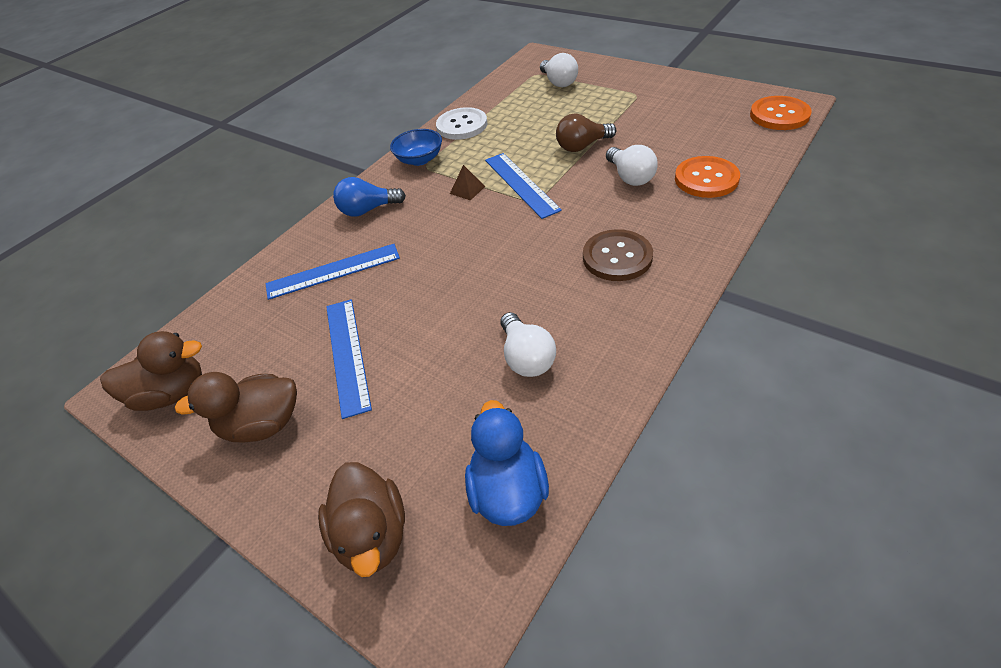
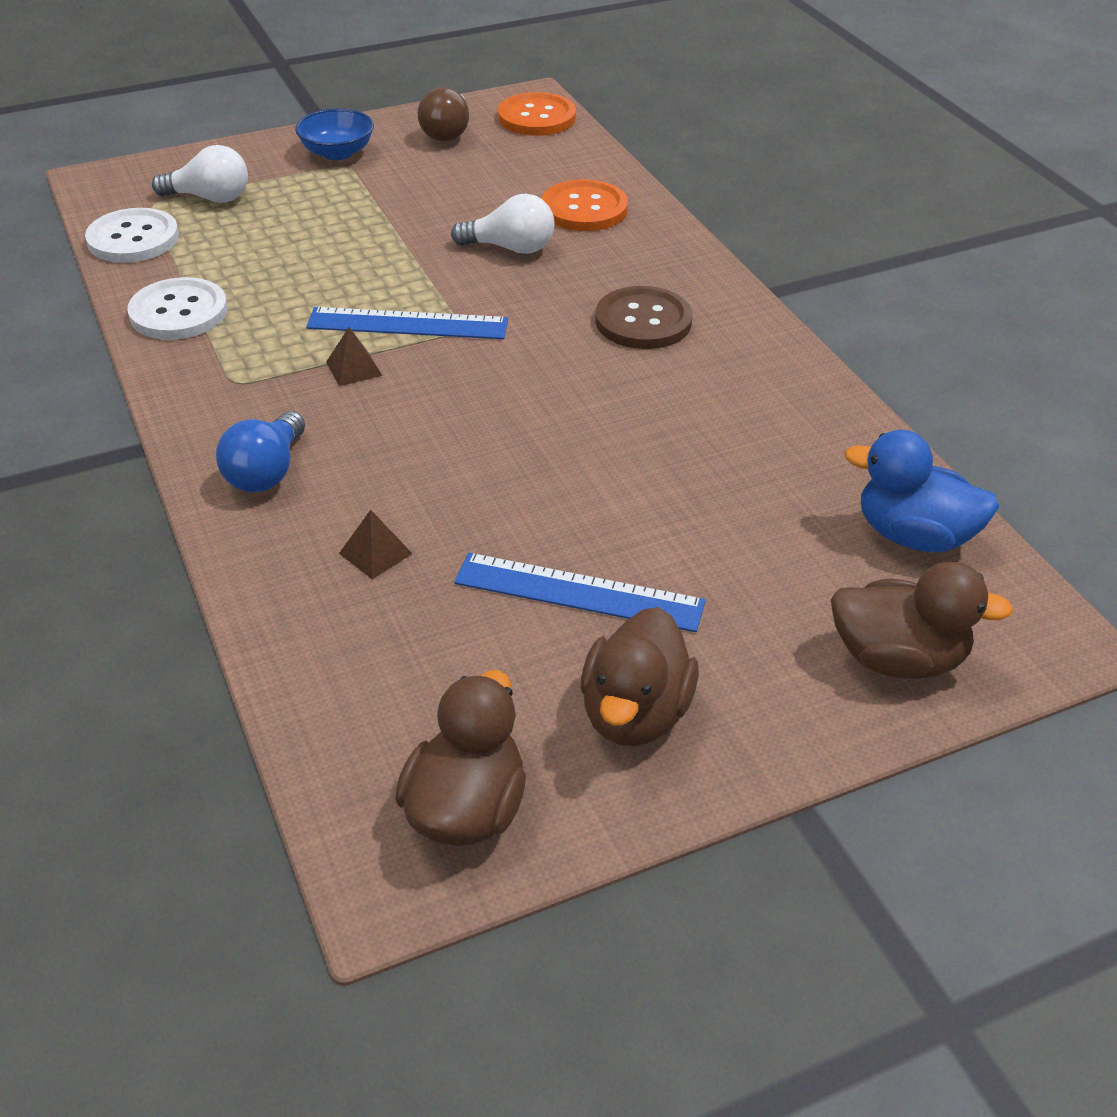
camera: 65 degrees left, 5 degrees down
(333, 271) = (375, 553): blue ruler -> brown pyramid
(419, 159) = (207, 380): blue bowl -> blue bowl (337, 153)
(503, 86) = (133, 239): none -> white button
(526, 357) = (736, 449): white light bulb -> none
(582, 146) = (395, 248): brown light bulb -> brown light bulb (447, 132)

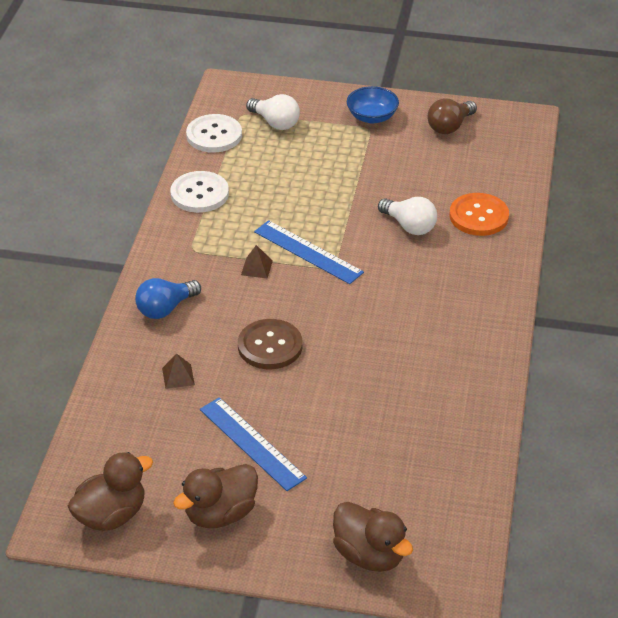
camera: 35 degrees right, 0 degrees up
(536, 117) = (516, 136): orange button -> none
(643, 321) = (437, 307): brown button -> brown button (270, 346)
(914, 536) = (449, 500): blue duck -> none

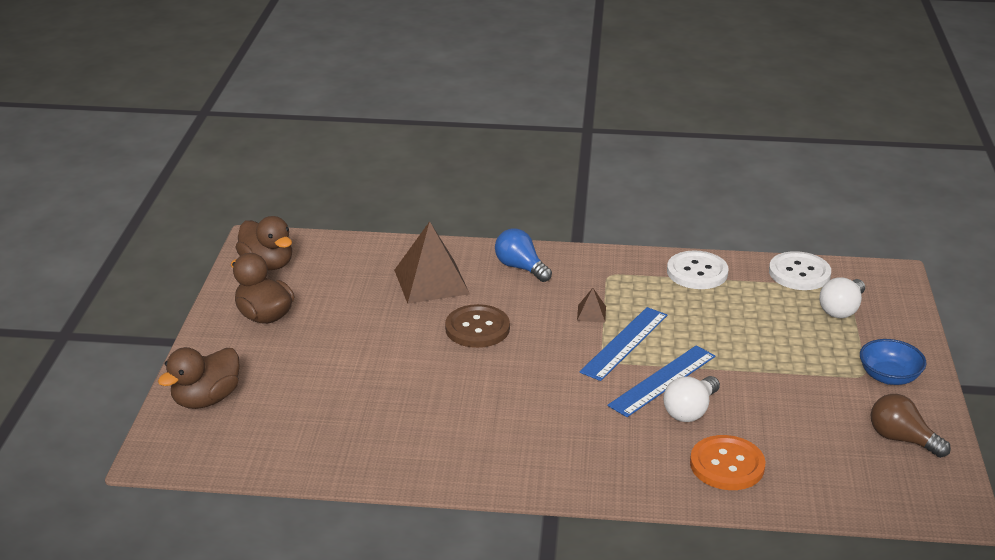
camera: 85 degrees right, 10 degrees down
(178, 376) = (431, 281): brown pyramid -> brown pyramid, size x2.32
(251, 443) = (347, 326): blue ruler -> blue ruler (662, 380)

